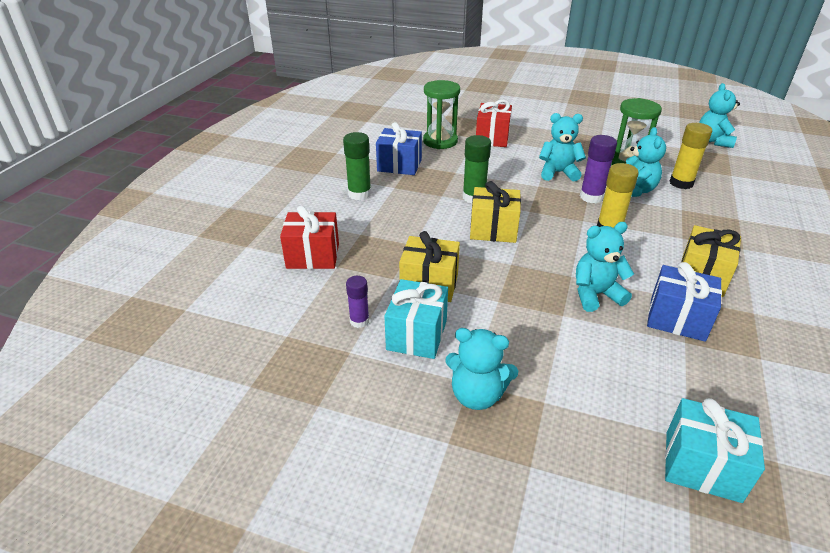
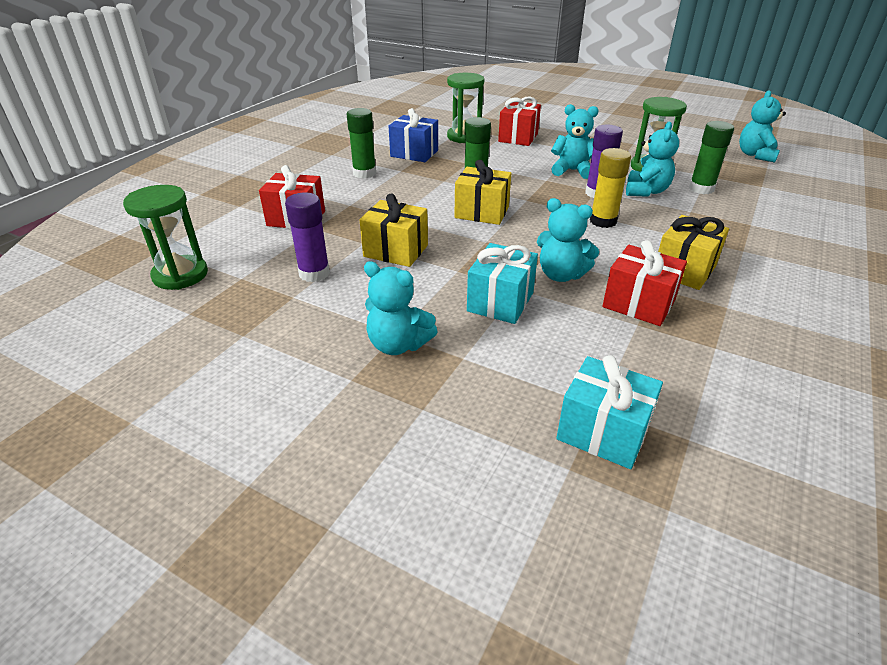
camera: 10 degrees right, 0 degrees up
(221, 340) = (180, 275): none -> green hourglass
(359, 321) = (314, 273): purple glue stick -> purple glue stick, size x1.59
(417, 335) = (363, 290): turquoise gift -> turquoise gift (500, 302)
(595, 294) = (561, 275): turquoise teddy bear -> turquoise teddy bear turned 150 degrees counterclockwise
(677, 319) = (638, 304): blue gift -> red gift
(681, 183) = (701, 189): yellow glue stick -> green glue stick

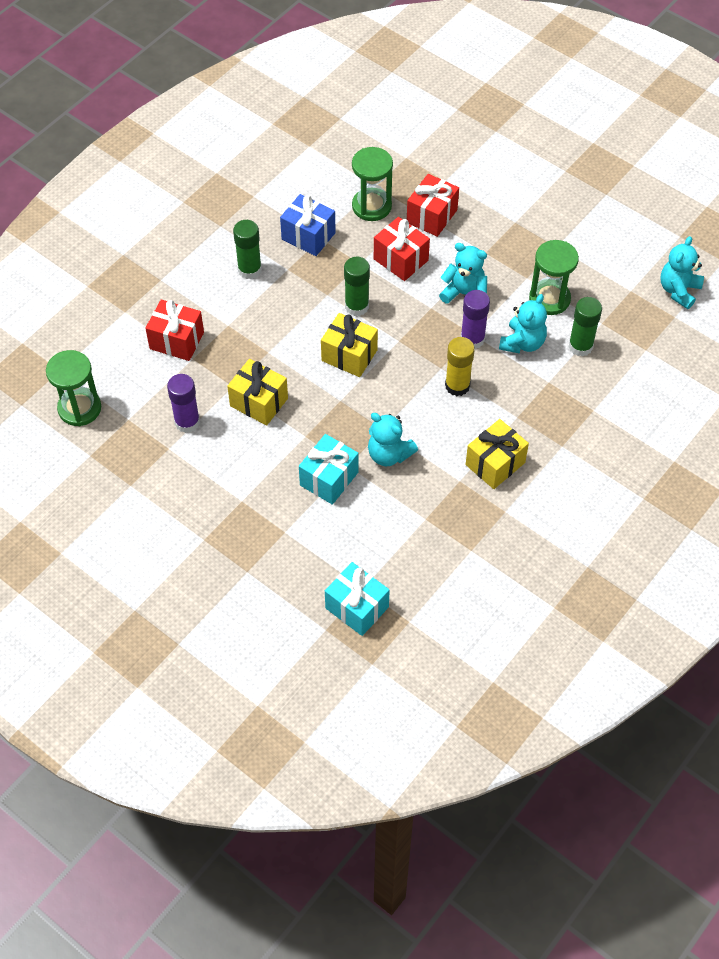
camera: 10 degrees right, 20 degrees up
(398, 344) = (241, 512): turquoise teddy bear -> none
(638, 304) = (437, 497): red gift -> red gift (401, 260)

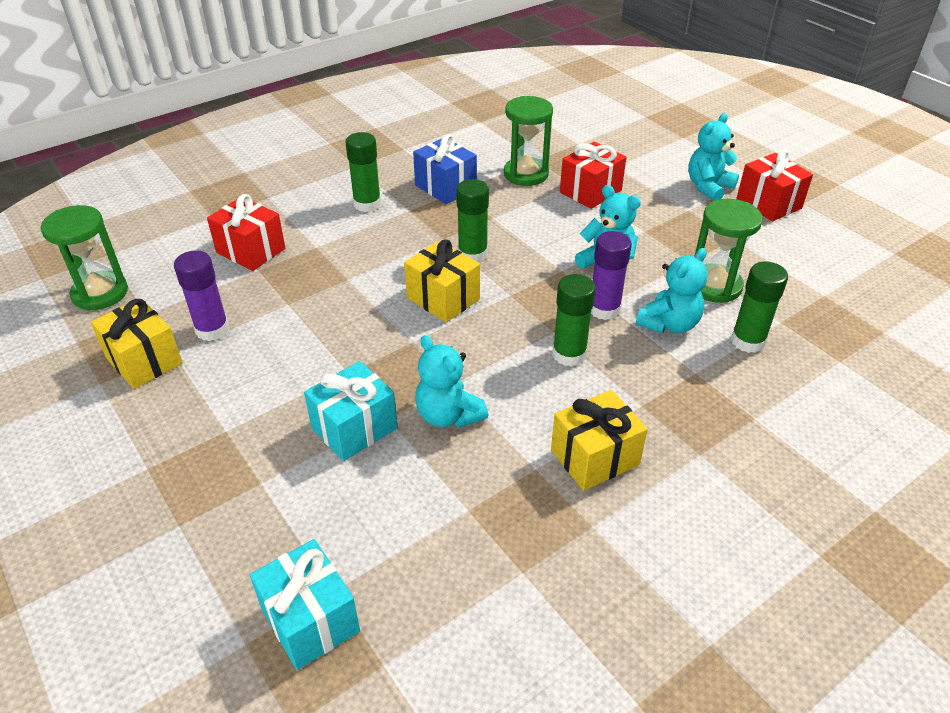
camera: 15 degrees right, 15 degrees down
(259, 402) = (309, 325): yellow gift -> yellow gift (144, 361)
(401, 260) = (541, 222): red gift -> red gift (768, 203)
(457, 386) = (569, 354): yellow glue stick -> green glue stick
(678, 290) = (891, 305): turquoise teddy bear -> turquoise teddy bear (708, 187)

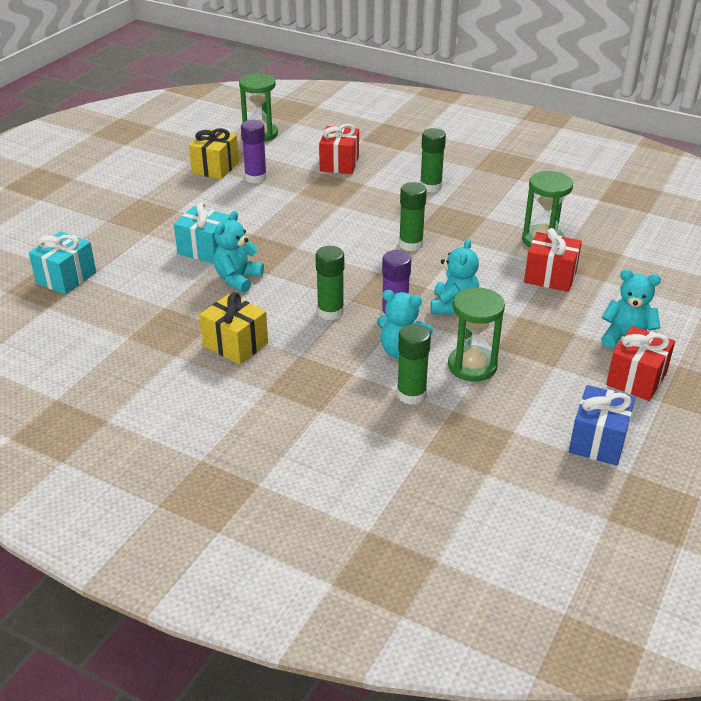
camera: 65 degrees right, 5 degrees down
(443, 298) = (350, 246): yellow gift -> none
(445, 187) = (485, 210): blue gift -> blue gift (598, 441)

